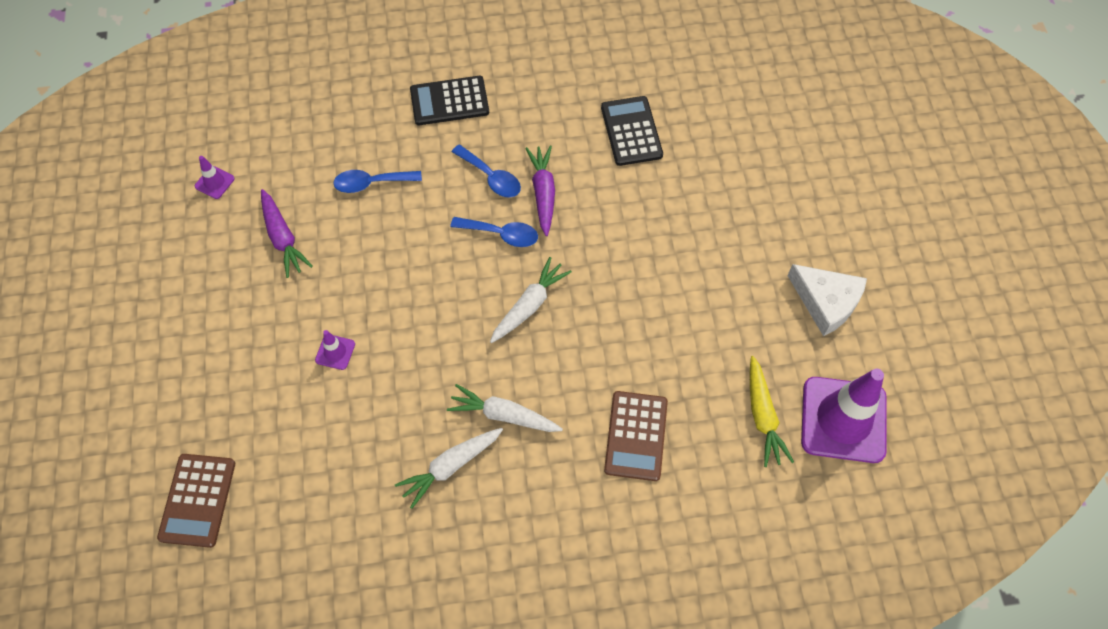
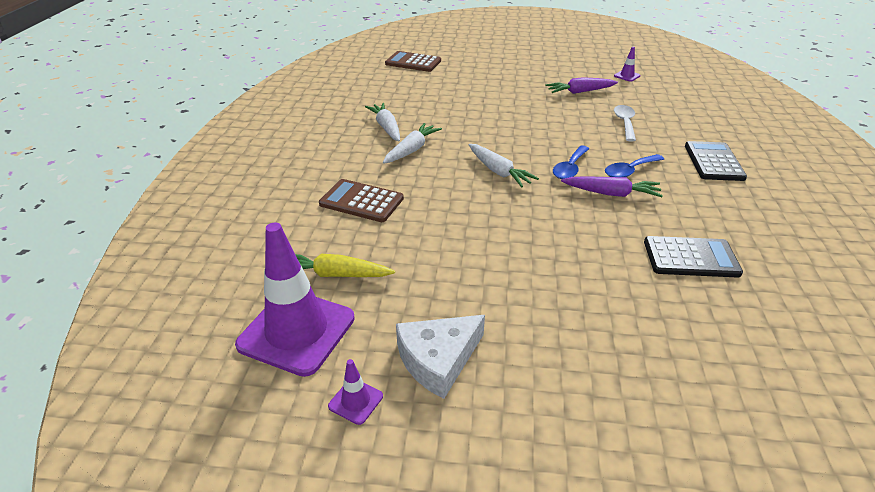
camera: 105 degrees right, 25 degrees down
(335, 352) = (487, 101): purple traffic cone -> purple traffic cone (355, 401)
(371, 183) = (624, 123): blue spoon -> white spoon

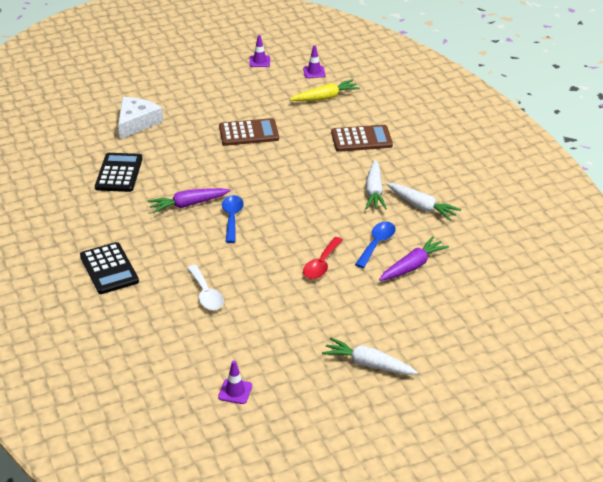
camera: 150 degrees right, 0 degrees up
(297, 331) = (314, 72): purple traffic cone -> purple traffic cone, size x0.41
(413, 62) = (512, 316): brown calculator -> brown calculator (248, 133)
(438, 359) = (236, 83): white cheese -> white cheese (136, 122)
(498, 171) = (287, 195): white carrot -> white carrot (368, 364)
(514, 115) = (321, 264): none -> red spoon
(579, 92) = (277, 332): purple carrot -> purple carrot (412, 266)
(629, 171) = (181, 232): blue spoon -> blue spoon (377, 244)
(690, 258) = (119, 173): black calculator -> black calculator turned 120 degrees clockwise

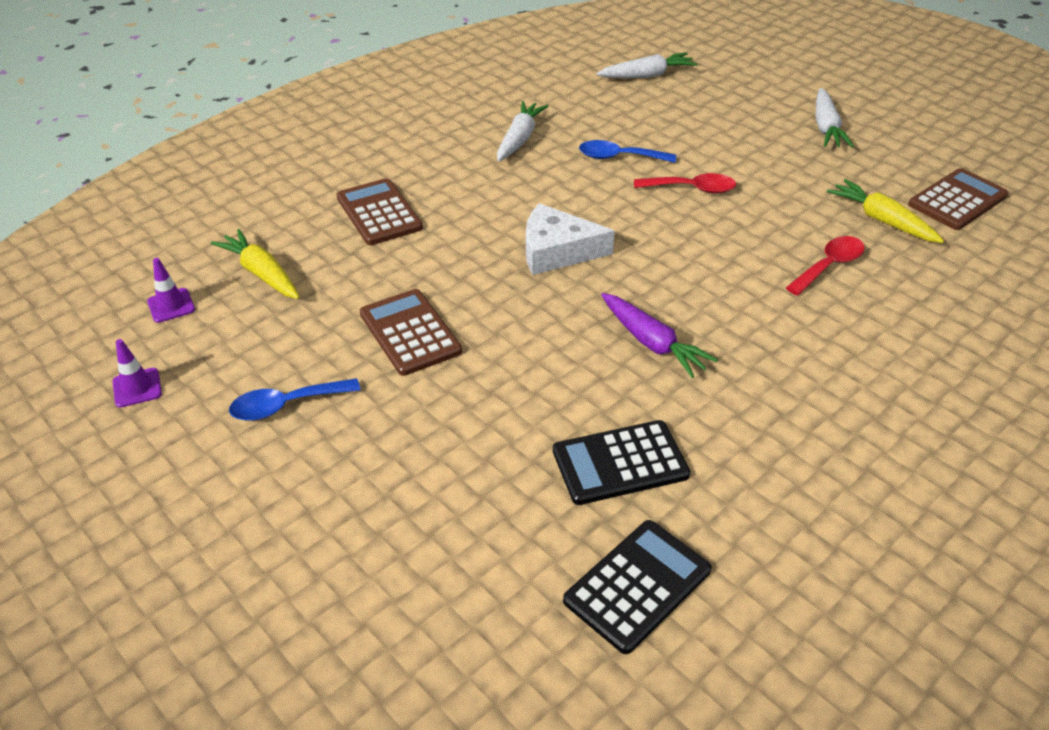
camera: 110 degrees left, 5 degrees up
(109, 269) = (866, 378): black calculator -> black calculator (637, 585)
(136, 122) = (435, 503): white cheese -> white cheese (557, 251)
(206, 294) = (829, 266): white spoon -> red spoon
(232, 218) = (652, 288): blue spoon -> blue spoon (286, 405)
(235, 391) = (957, 200): purple traffic cone -> brown calculator
(236, 340) = (882, 220): none -> yellow carrot
(374, 191) = (508, 178): white carrot -> white carrot (647, 75)
(412, 266) = (642, 127): purple carrot -> none

